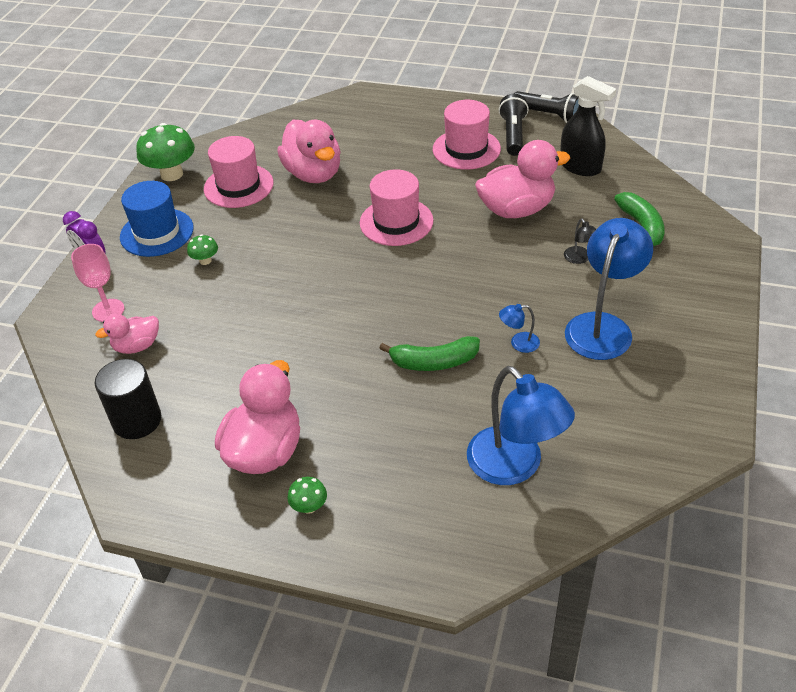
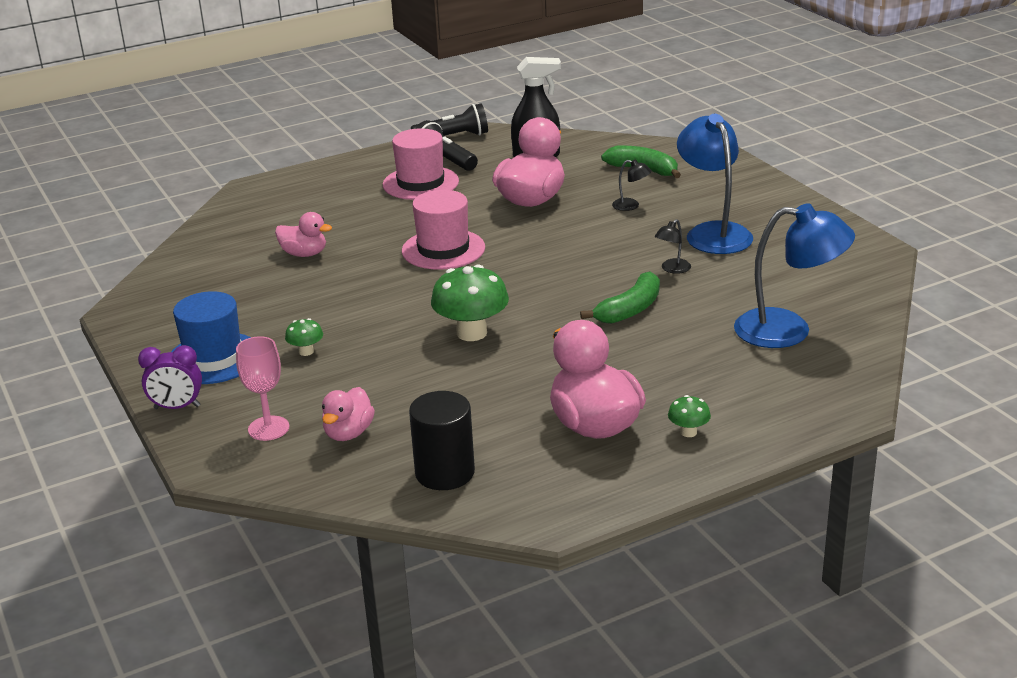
camera: 45 degrees left, 15 degrees down
(172, 174) = (147, 316): green mushroom -> green mushroom (471, 333)
(238, 186) = (241, 293): pink hat -> none
(313, 174) = (304, 254): pink duck -> pink duck, size x0.56
(518, 343) = (672, 269): blue lamp -> black lamp

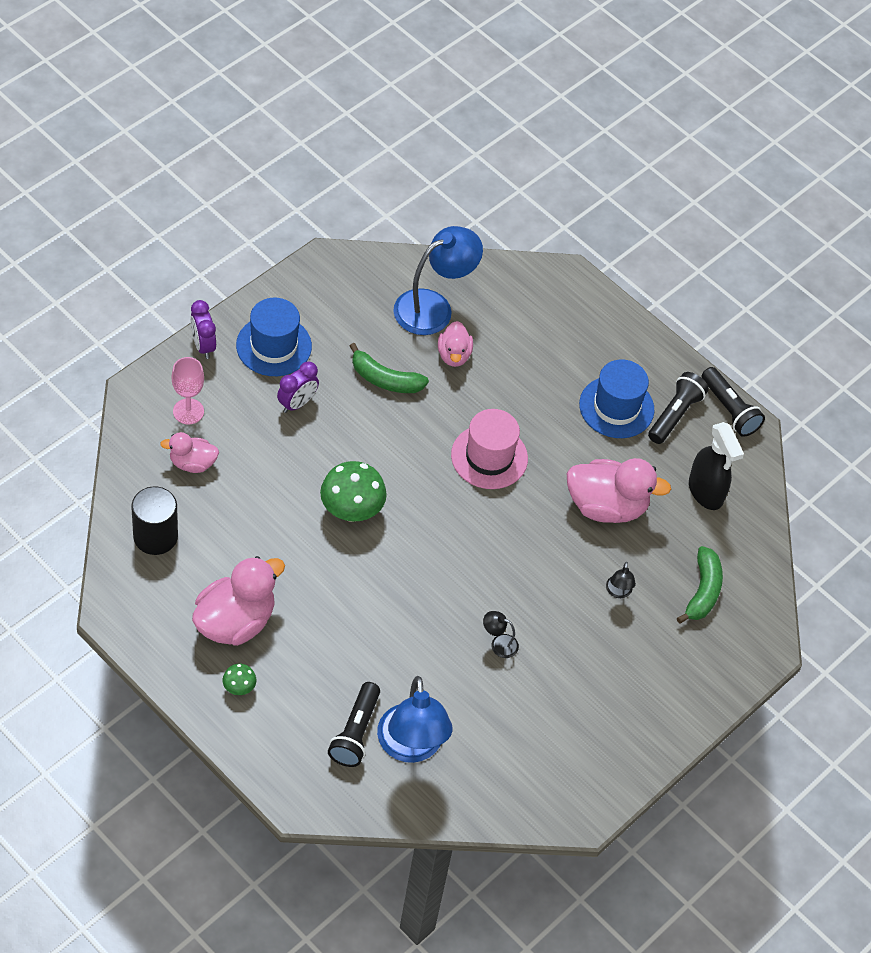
camera: 65 degrees right, 25 degrees up
(306, 351) = (297, 403): green mushroom -> purple clock
(420, 183) = (616, 407): pink hat -> blue hat
(630, 310) = (417, 620): green banana -> green banana (385, 379)
(713, 232) = (581, 669): blue lamp -> blue lamp (433, 307)
(765, 361) = (355, 733): none -> black flashlight

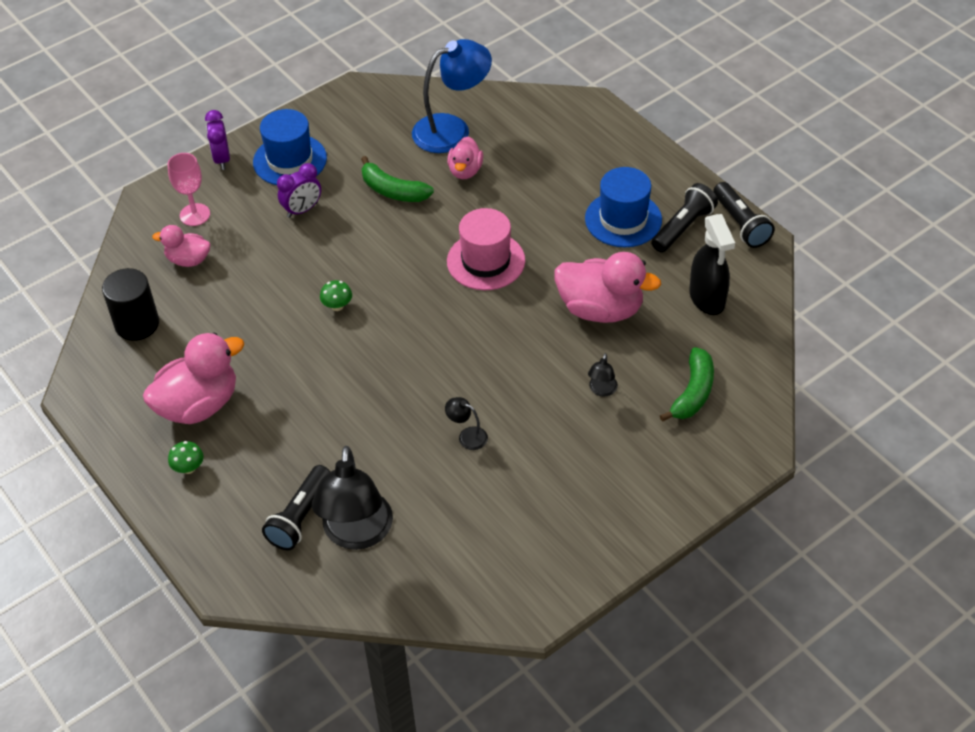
camera: 15 degrees right, 5 degrees down
(351, 510) = (337, 306): green mushroom -> green mushroom, size x0.49
(411, 747) = (356, 534): blue lamp -> black lamp

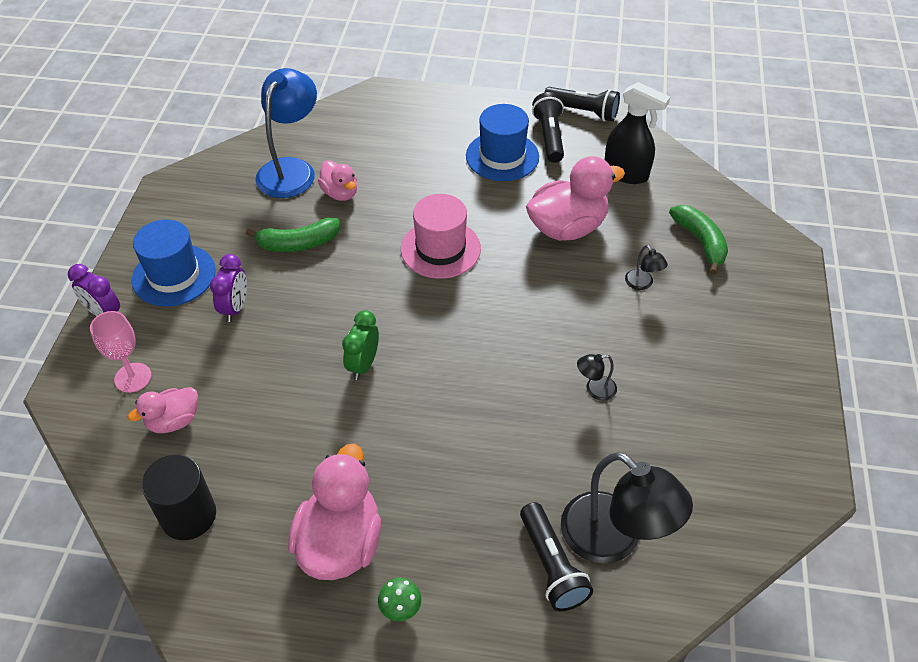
camera: 45 degrees left, 0 degrees up
(337, 306) = (363, 364): green mushroom -> green clock

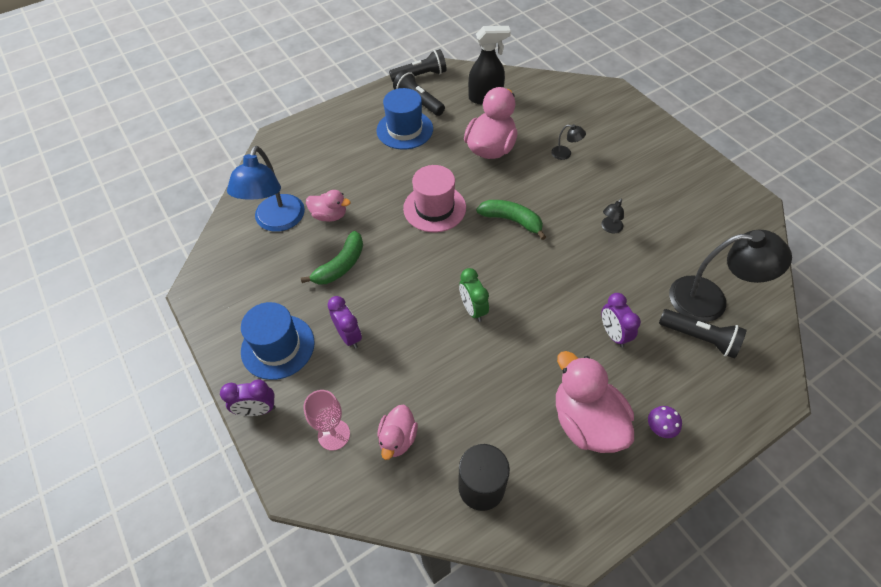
camera: 40 degrees left, 5 degrees up
(291, 169) = (276, 221): blue lamp -> blue lamp turned 150 degrees counterclockwise
(400, 608) = (660, 428): green mushroom -> purple mushroom
(466, 489) = (613, 334): none -> purple clock
(700, 242) = (567, 112): green banana -> green banana (512, 220)

